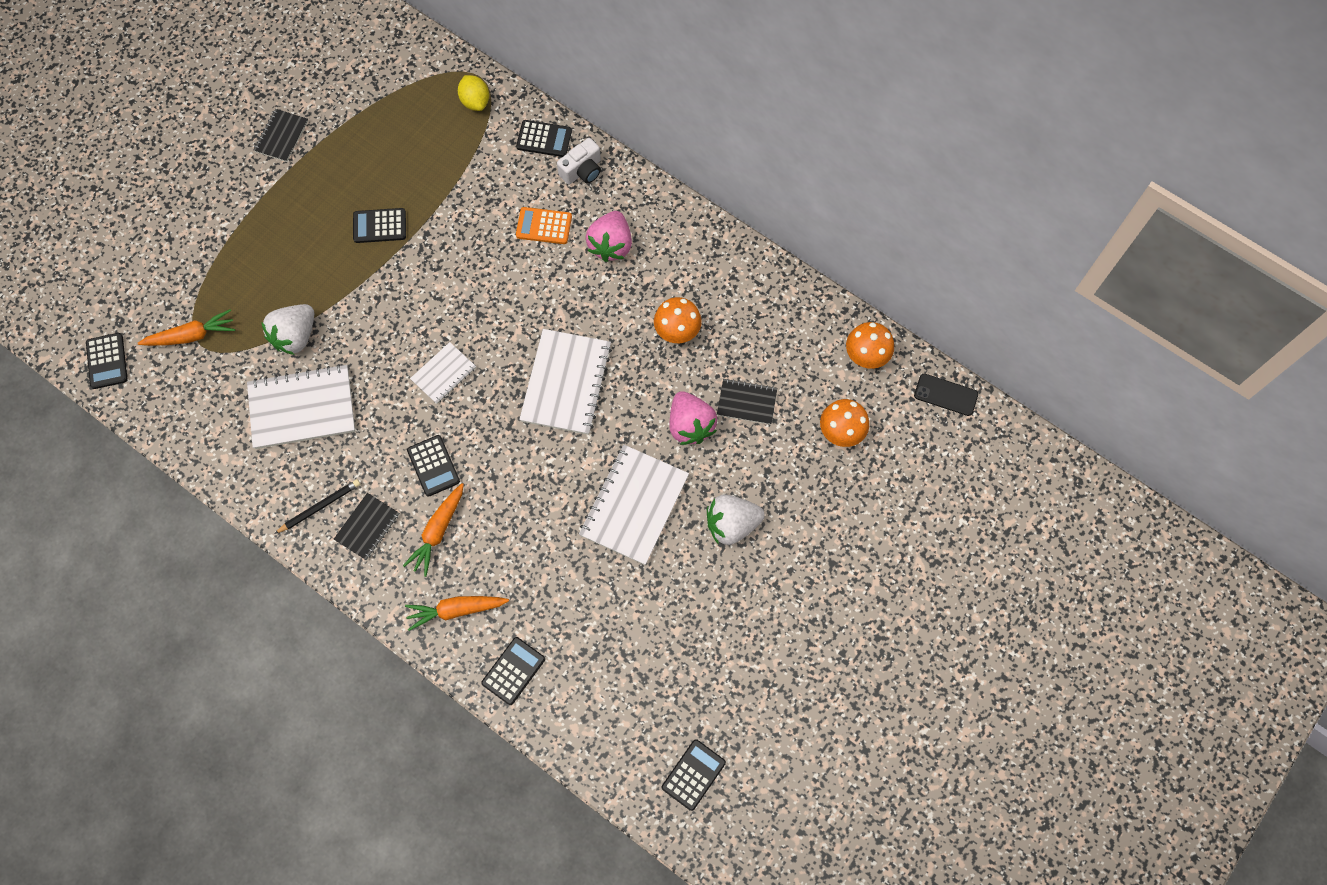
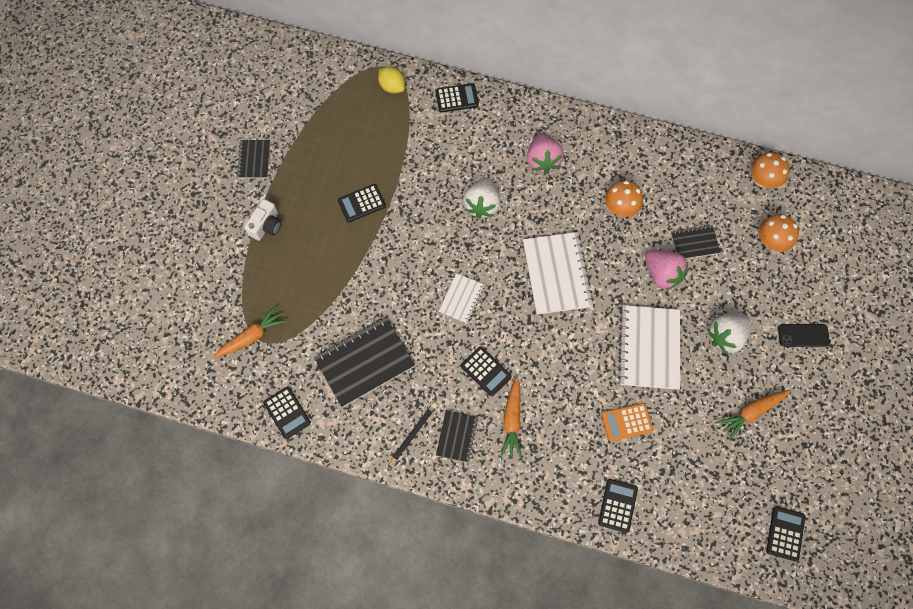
camera: 20 degrees left, 0 degrees up
(107, 361) = (192, 380): black calculator -> black calculator (287, 412)
(295, 336) = (334, 309): white strawberry -> white strawberry (482, 204)
(302, 408) = (365, 363): white notebook -> black notebook
(456, 610) = (553, 475): orange carrot -> orange carrot (751, 413)
(544, 226) = (486, 162): orange calculator -> orange calculator (626, 422)
(582, 170) = (496, 112): white camera -> white camera (266, 225)
(945, 395) = (831, 189): black phone -> black phone (803, 335)

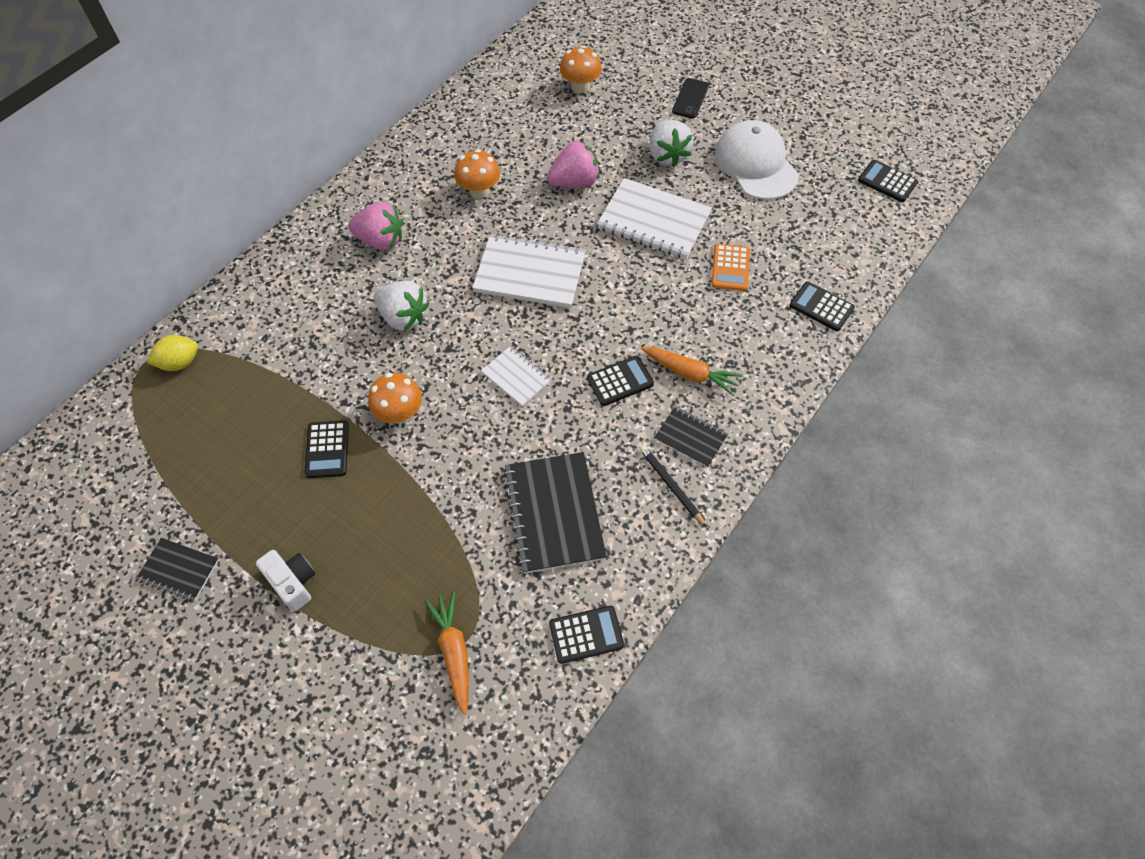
camera: 70 degrees left, 10 degrees down
(457, 98) = (244, 298): black calculator -> none
(694, 243) = (552, 144): black notebook -> none
(751, 413) = (756, 164): orange carrot -> white cap
(763, 180) = (510, 69): orange mushroom -> orange mushroom (399, 413)

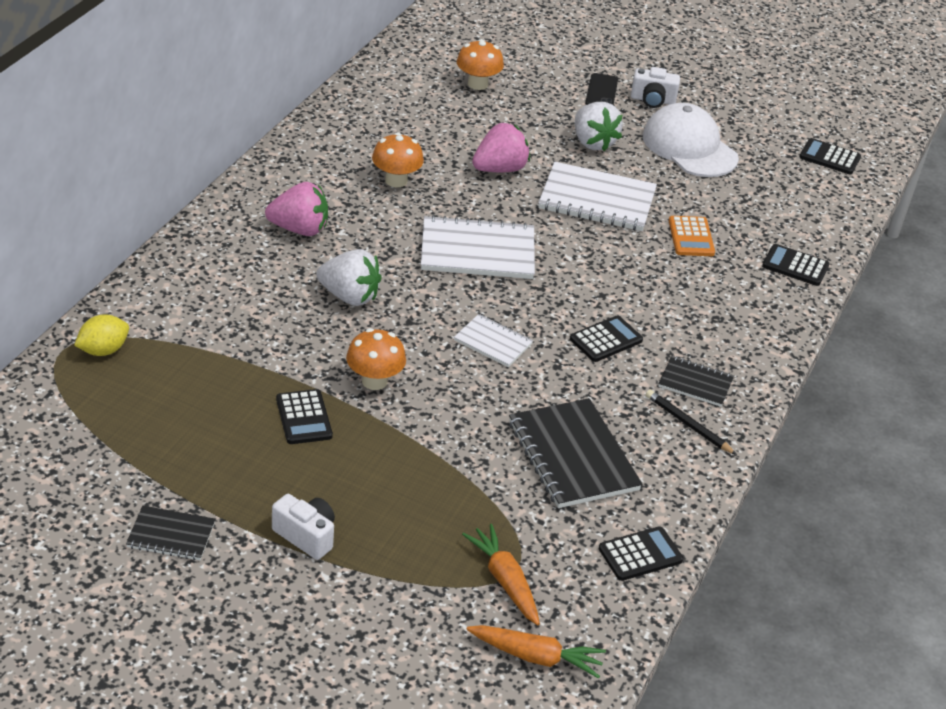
camera: 15 degrees left, 20 degrees down
(690, 374) = (678, 329): orange carrot -> orange carrot (536, 657)
(735, 110) = (652, 100): none -> white camera

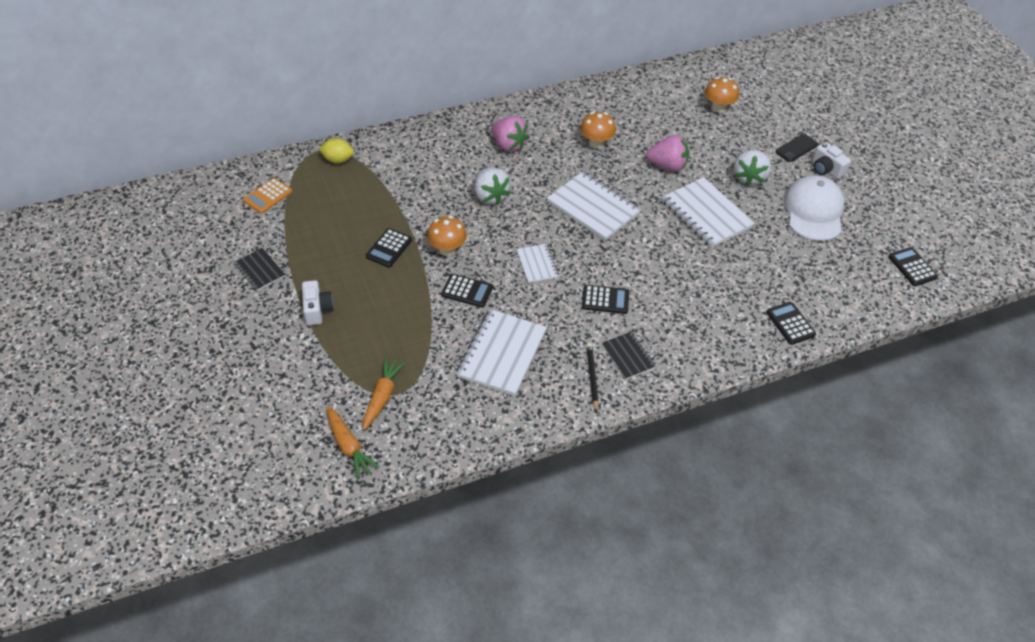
camera: 45 degrees right, 10 degrees up
(573, 456) = (502, 354): black notebook -> white notebook
(640, 555) = (470, 431): black calculator -> black calculator (467, 291)
(691, 237) = (740, 268): orange calculator -> orange calculator (268, 196)

